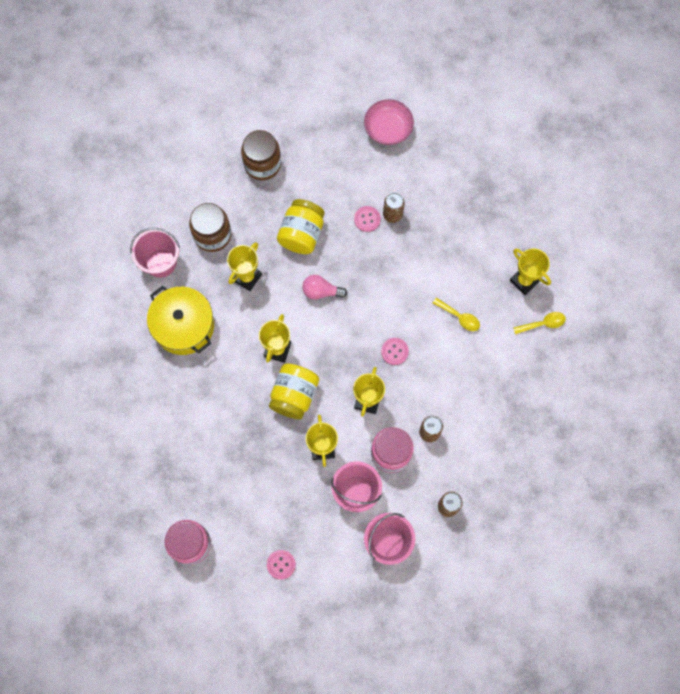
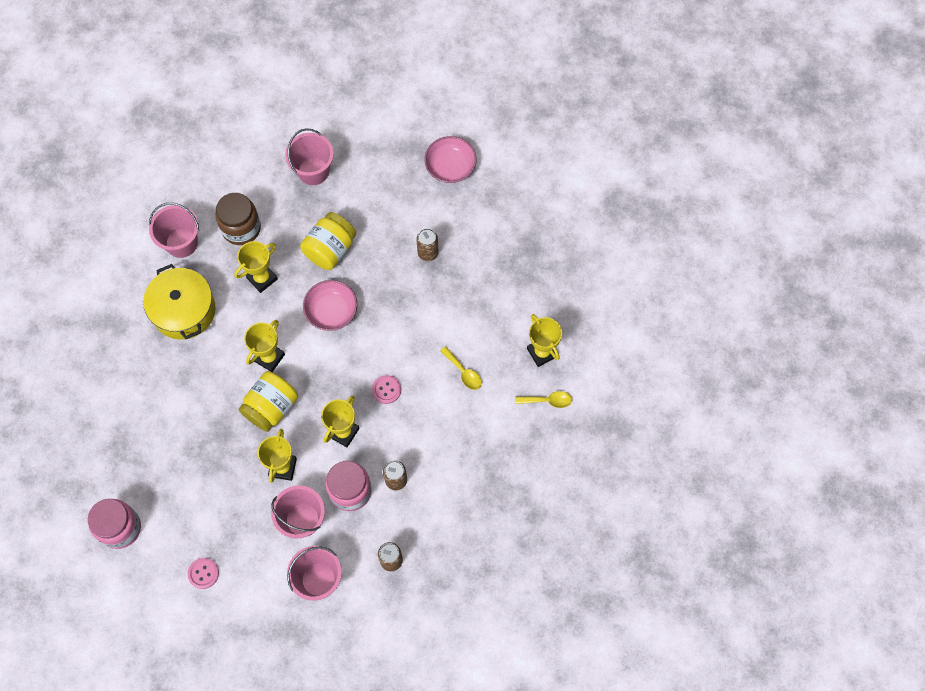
camera: 15 degrees right, 5 degrees down
(262, 164) = (313, 171): brown jar -> pink bucket
(321, 291) = (331, 311): pink light bulb -> pink bowl
(367, 219) = (400, 251): pink button -> none

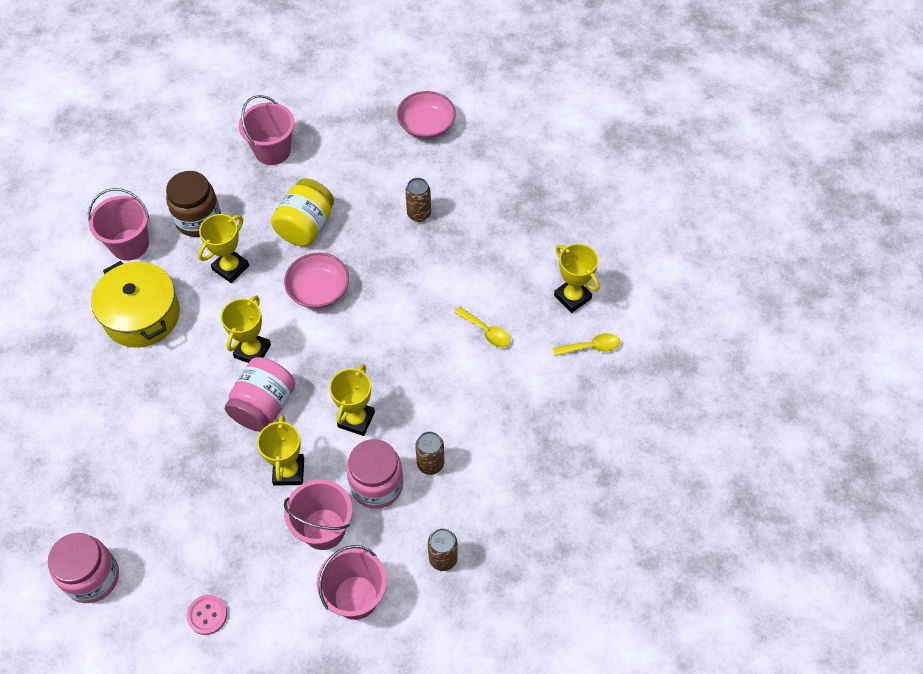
camera: 10 degrees left, 10 degrees down
(271, 407) = (264, 405): yellow jar -> pink jar
(386, 390) = (399, 364): pink button -> none

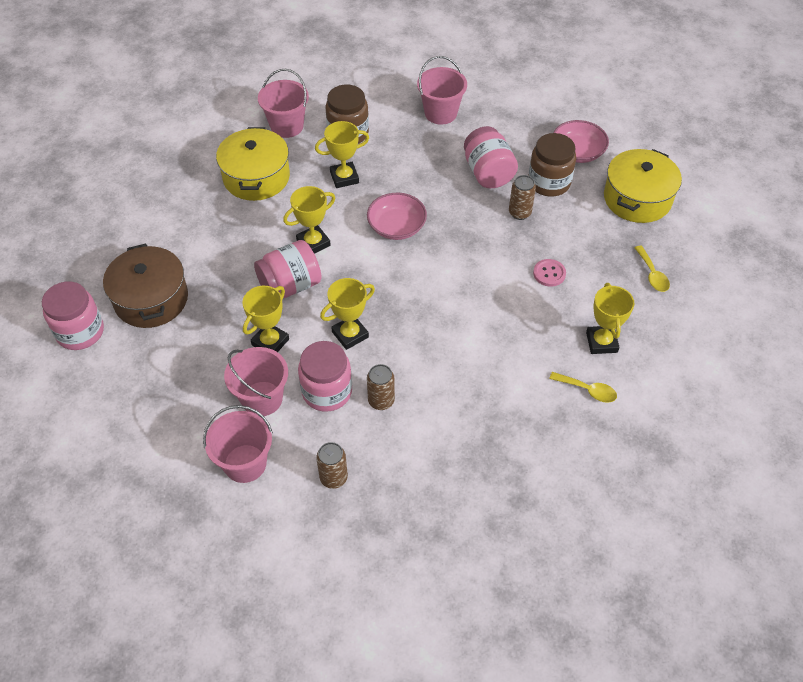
camera: 35 degrees right, 5 degrees down
(137, 501) = (151, 299): none -> brown pot
(207, 615) = (132, 407): pink button -> pink button (549, 273)
(306, 226) = (423, 177): yellow jar -> none
(362, 189) = (488, 173): none -> pink jar
(423, 169) = (549, 182): none -> brown jar
(486, 332) = (506, 329): yellow spoon -> yellow spoon (652, 274)
(509, 144) = (637, 198): none -> yellow pot

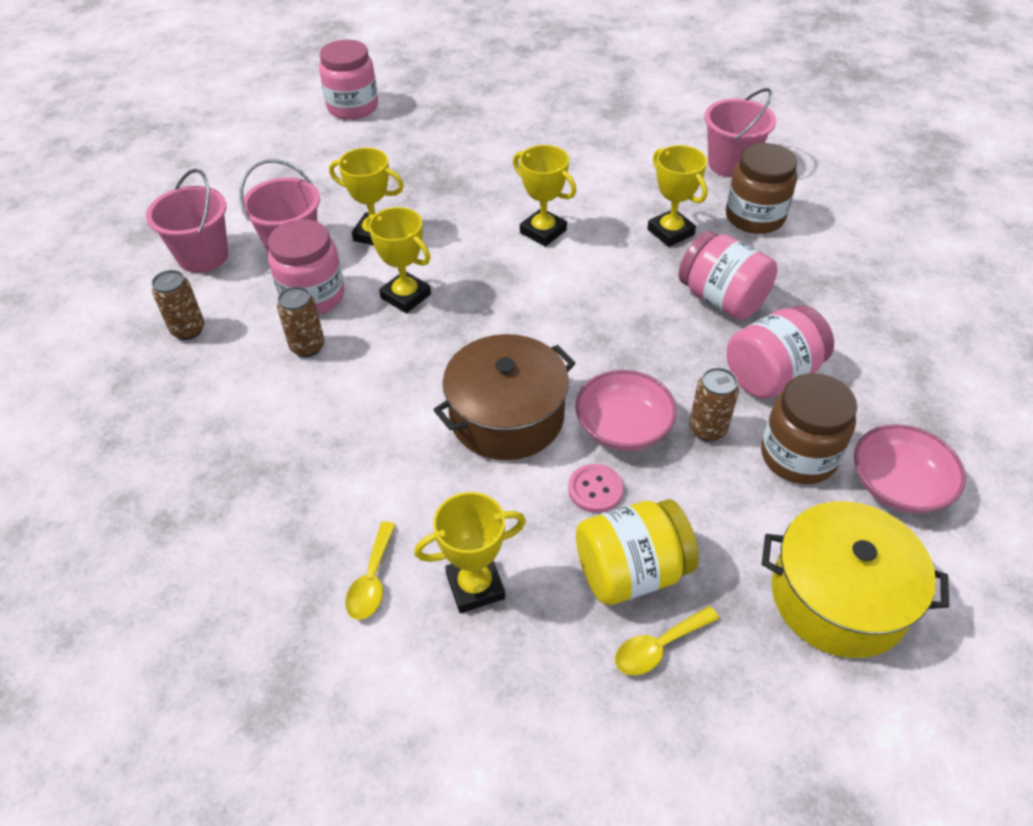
camera: 75 degrees right, 5 degrees down
(151, 299) = (409, 137): brown pot -> brown pot (506, 416)
(256, 177) = (627, 162): yellow pot -> none
(290, 285) = (466, 229): pink jar -> pink jar (722, 299)
(396, 227) = (608, 299): pink bowl -> pink bowl (623, 427)
(440, 113) = (863, 297): pink bucket -> none
(606, 273) = (631, 572): none -> yellow jar

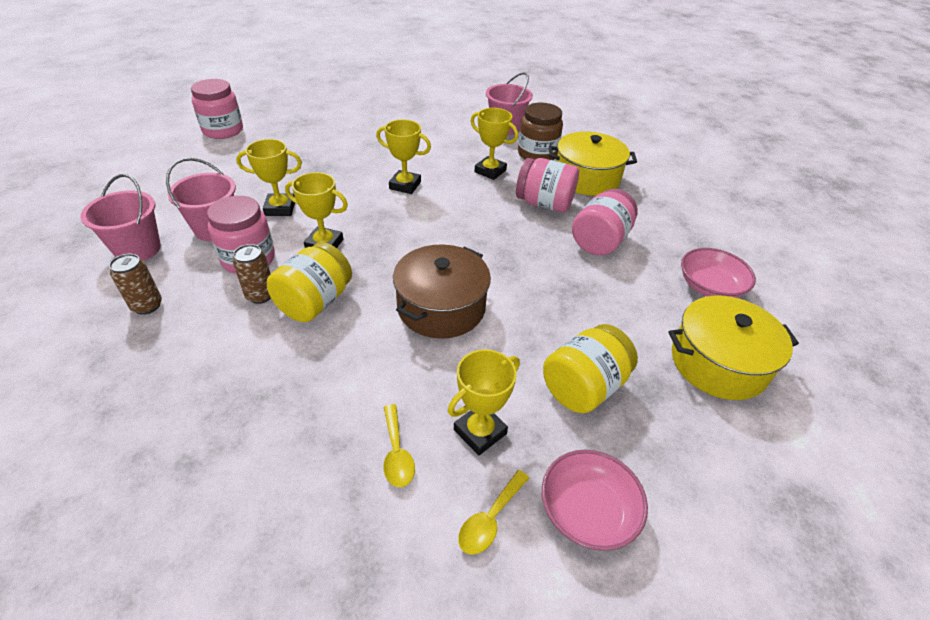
camera: 25 degrees left, 5 degrees down
(363, 371) = (315, 302): none -> yellow jar
(595, 489) = (529, 339): pink button -> none
(623, 427) = (525, 294): pink bowl -> pink bowl (587, 511)
(658, 647) = (630, 432): yellow spoon -> yellow spoon (490, 519)
(707, 429) = (580, 282): brown can -> none
(798, 456) = (643, 285): brown jar -> none
(809, 271) = (586, 178): none -> yellow pot

